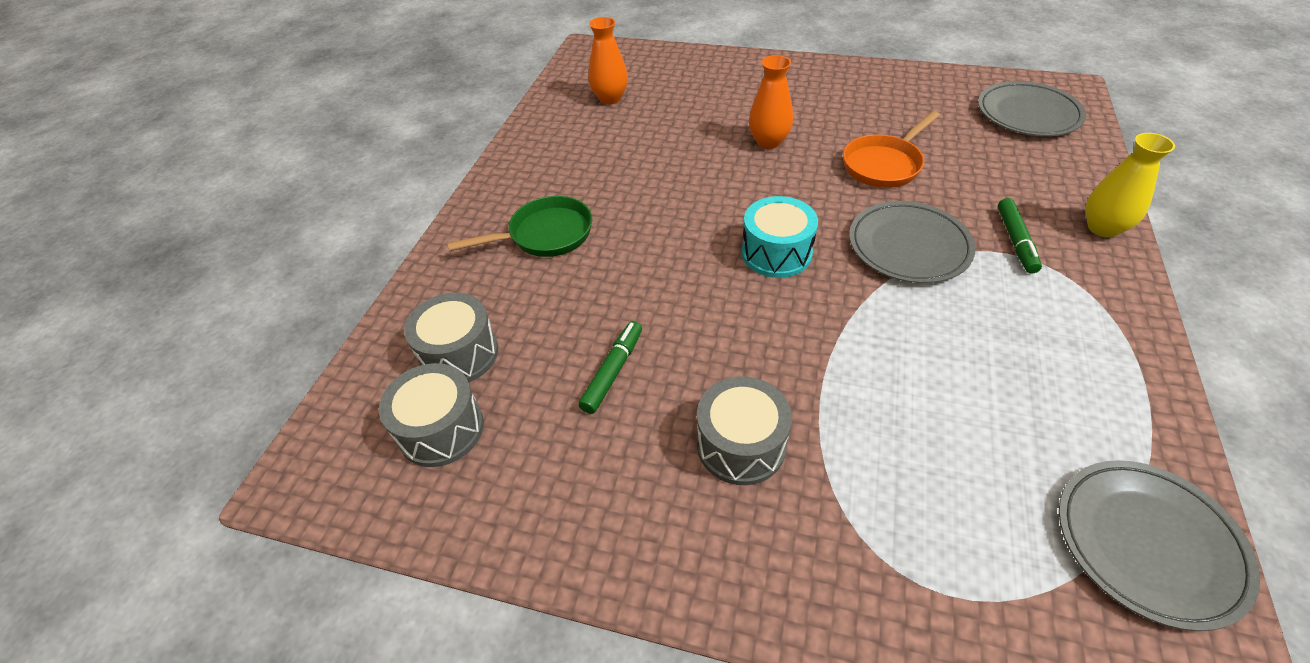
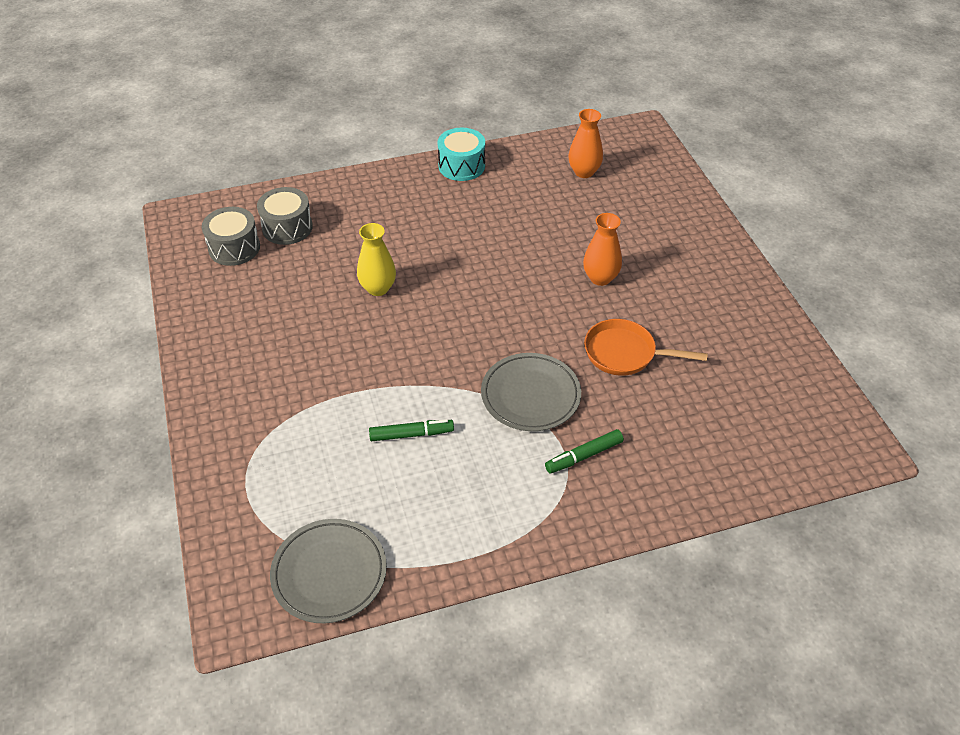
camera: 55 degrees right, 0 degrees up
(545, 235) = (407, 213): green pan -> none
(613, 371) = (314, 294): green marker -> green marker (411, 434)
(741, 445) = (294, 369): grey drum -> none
(776, 253) = (471, 327): turquoise drum -> turquoise drum (461, 166)
(1028, 114) = (788, 428): grey plate -> none
(1103, 228) = (644, 508): yellow vase -> yellow vase (378, 288)

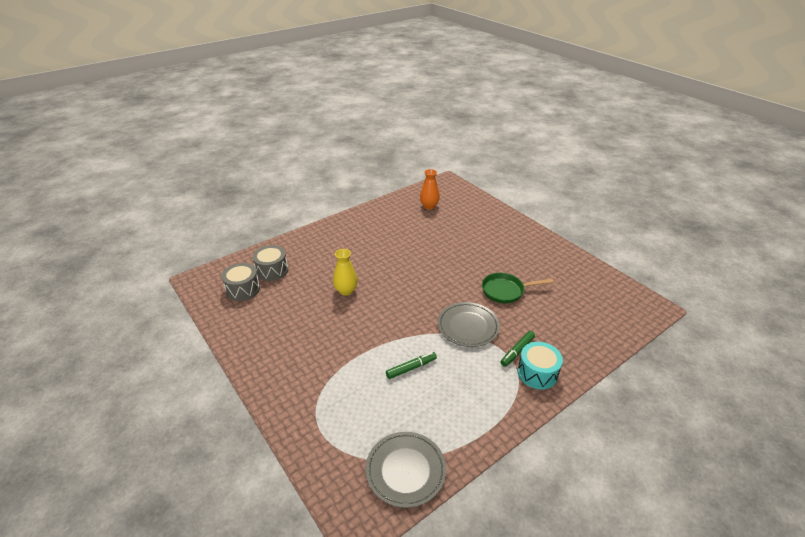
camera: 20 degrees left, 10 degrees down
(461, 166) = (360, 216): turquoise drum -> turquoise drum (537, 373)
(600, 278) = (469, 256): orange vase -> none
(625, 353) = (505, 291): orange pan -> green pan

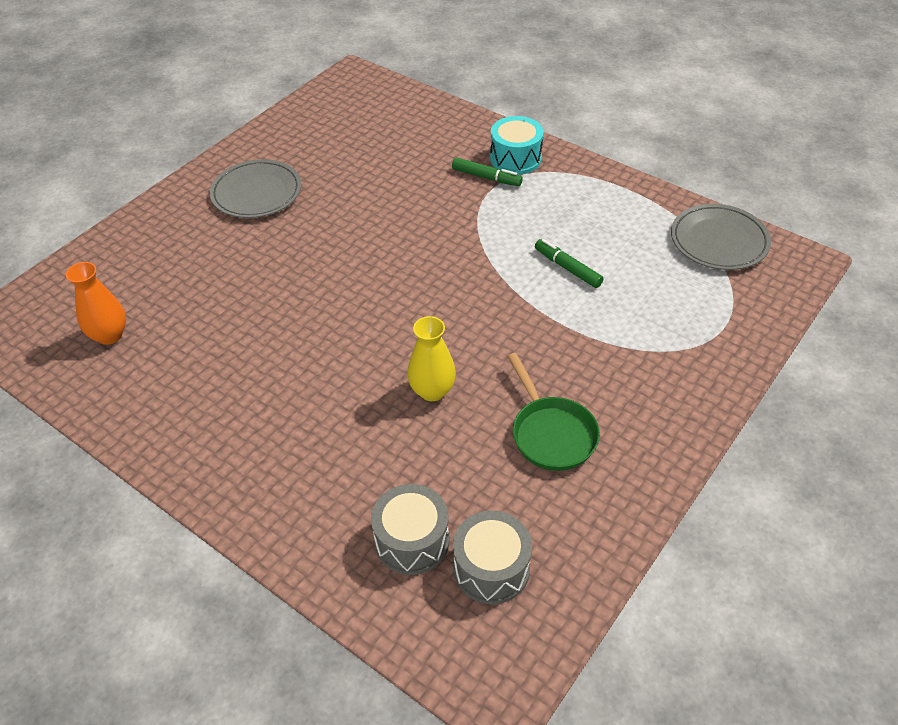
camera: 105 degrees left, 10 degrees up
(468, 326) = (459, 227): grey plate -> grey plate (256, 193)
(505, 291) = (363, 200): green pan -> green pan (551, 433)

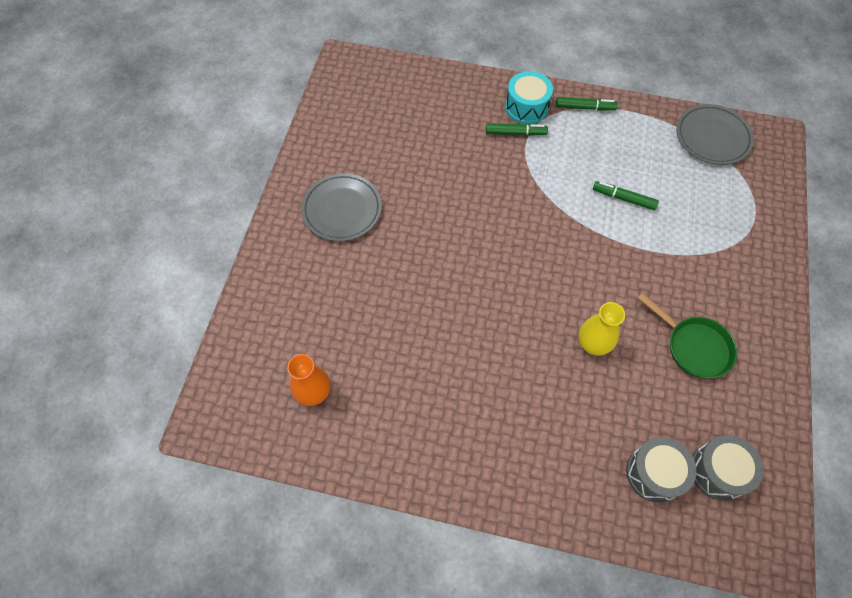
camera: 25 degrees left, 15 degrees up
(582, 175) = (585, 107): none -> green marker

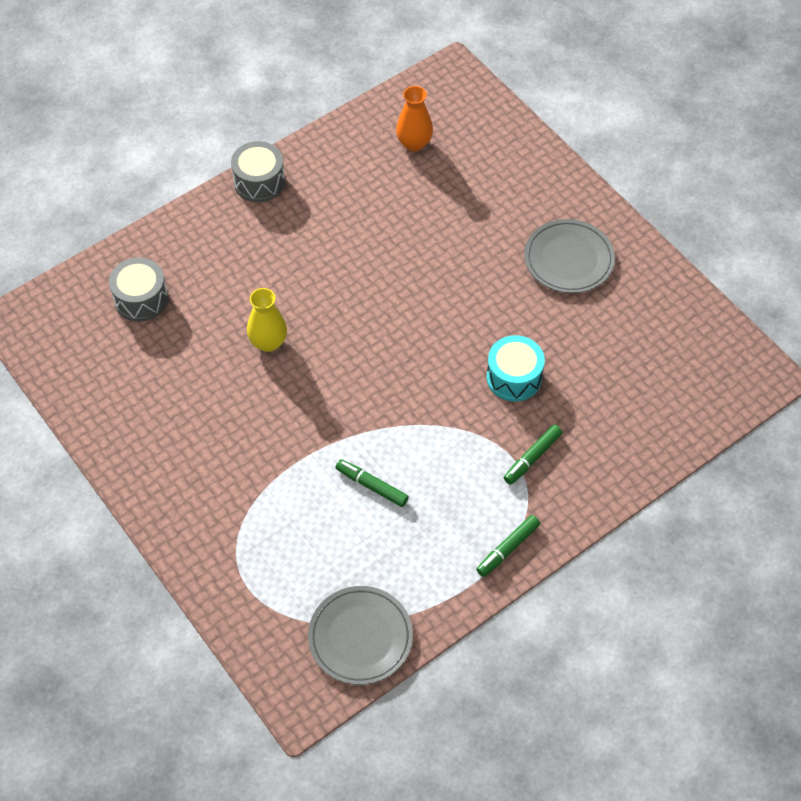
camera: 130 degrees right, 5 degrees down
(526, 107) = (556, 494): turquoise drum -> turquoise drum (514, 377)
(623, 198) = (371, 486): green marker -> green marker turned 120 degrees counterclockwise
(694, 347) = (192, 411): green pan -> none
(718, 471) = (98, 339): grey drum -> grey drum (259, 182)

